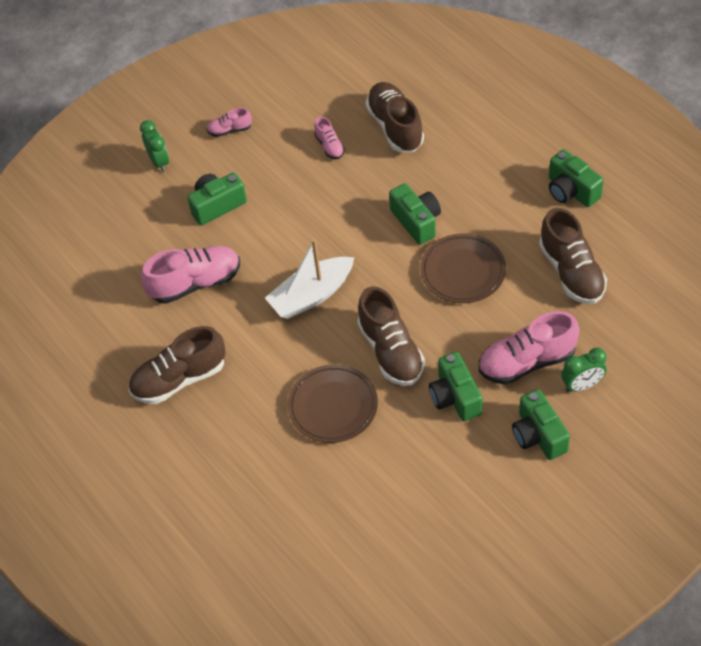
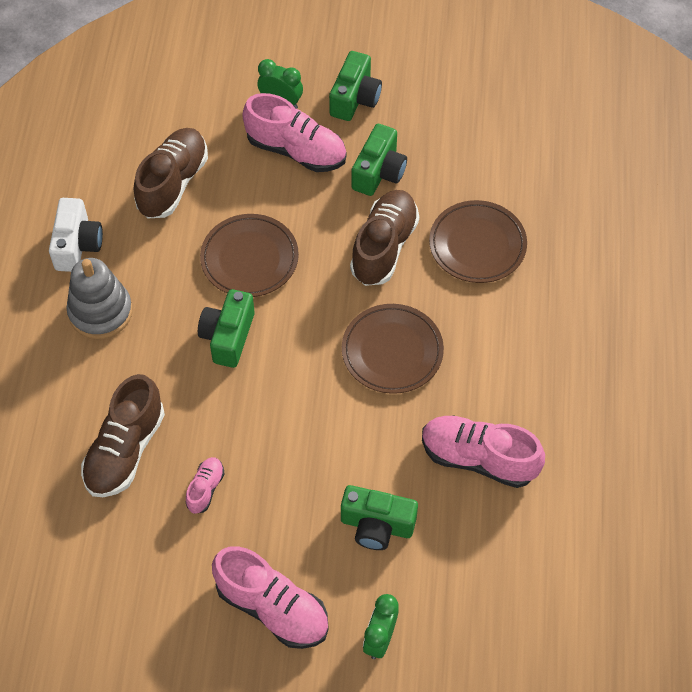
camera: 140 degrees left, 5 degrees up
(179, 379) = (579, 378): brown shoe -> none
(230, 130) = (272, 608): pink shoe -> pink shoe, size x2.00
(311, 295) = (392, 351): white boat -> brown plate
(505, 172) = (100, 312): none -> grey stacking toy
(571, 191) = (77, 245): green camera -> white camera

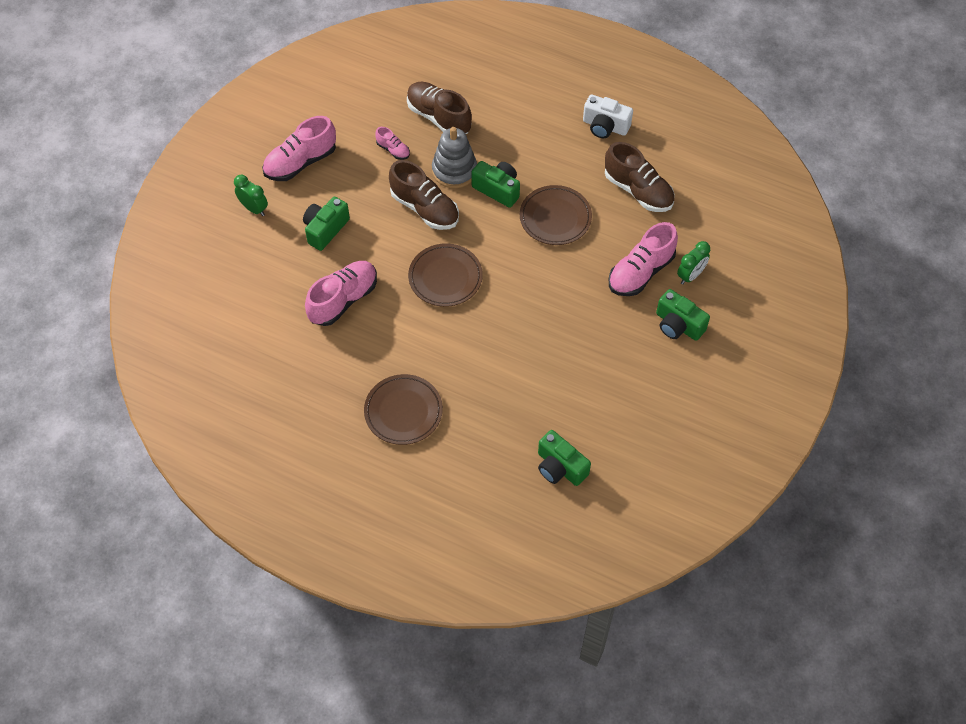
camera: 110 degrees right, 0 degrees up
(100, 312) = (546, 127): grey stacking toy -> grey stacking toy (454, 170)
(379, 172) = (601, 318): green camera -> green camera (560, 467)
(384, 247) = (532, 300): brown shoe -> brown shoe (425, 208)
(477, 245) = (510, 359): brown plate -> brown plate (403, 411)

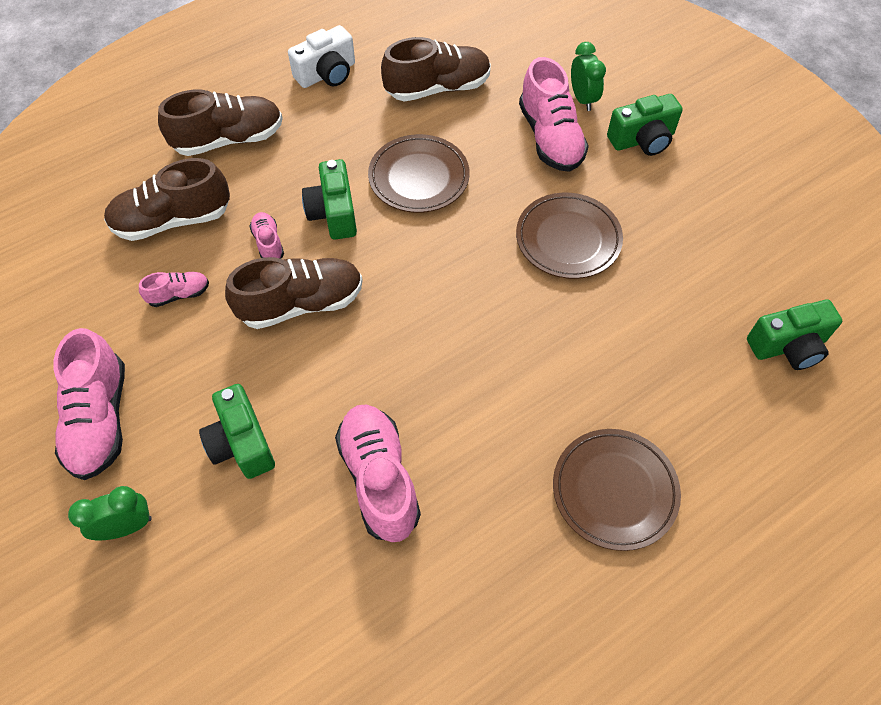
camera: 60 degrees left, 0 degrees up
(445, 277) = (427, 333): brown plate -> brown plate (568, 239)
(454, 170) = (268, 243): grey stacking toy -> pink shoe
(497, 189) = (333, 213): green camera -> green camera turned 75 degrees counterclockwise
(515, 108) = (229, 139): none -> brown shoe

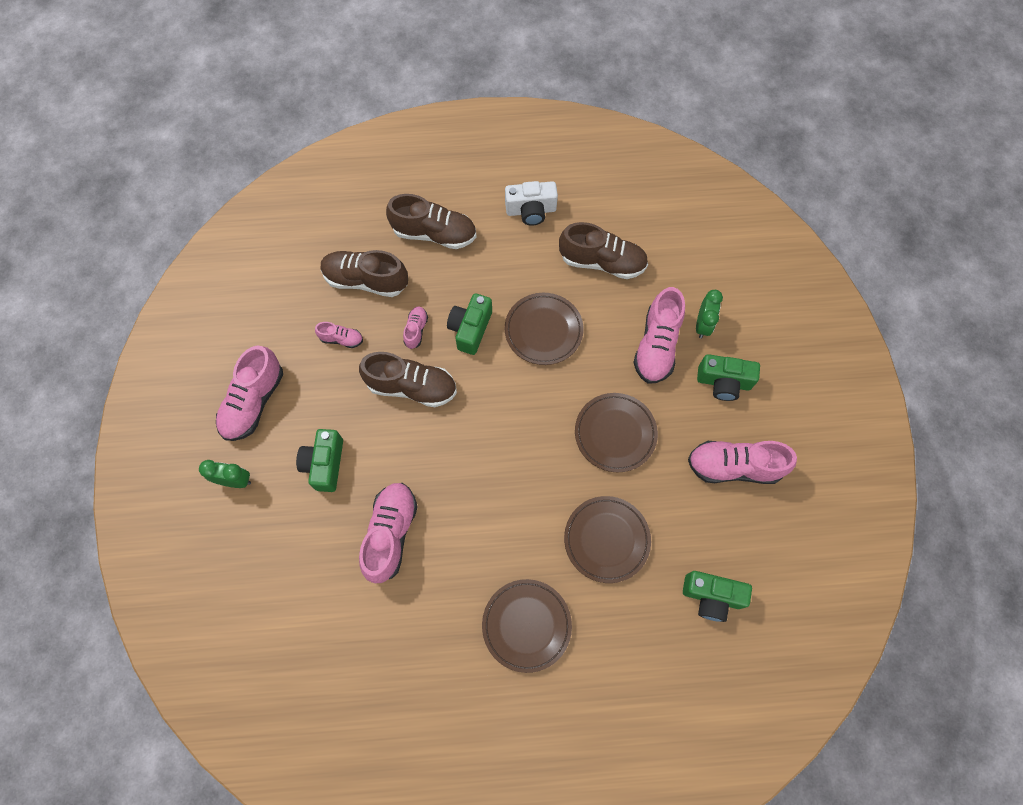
camera: 30 degrees right, 10 degrees up
(636, 349) = (606, 540): none -> brown plate
(712, 210) = (734, 466): none -> pink shoe

